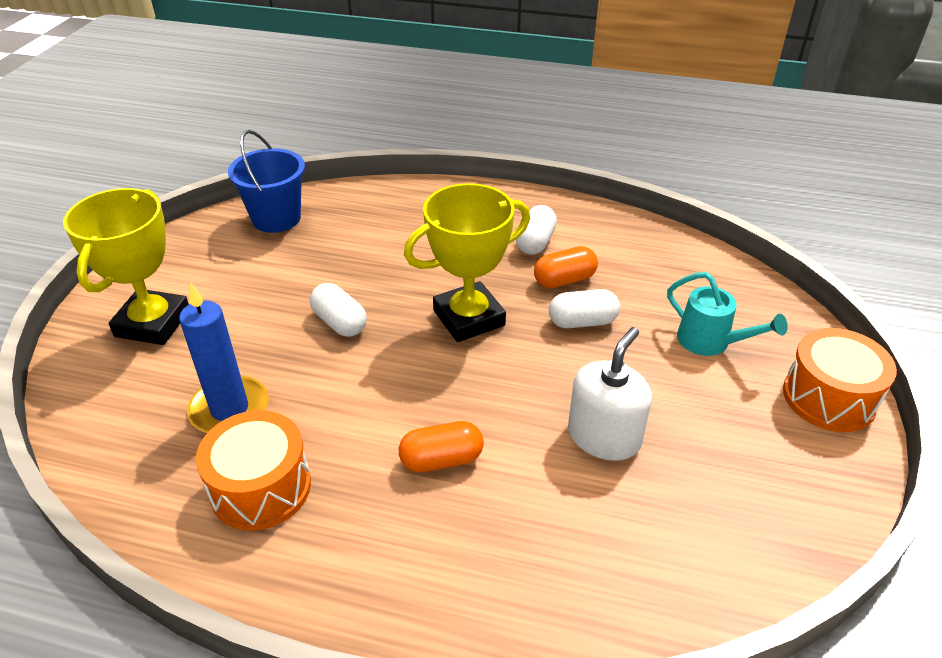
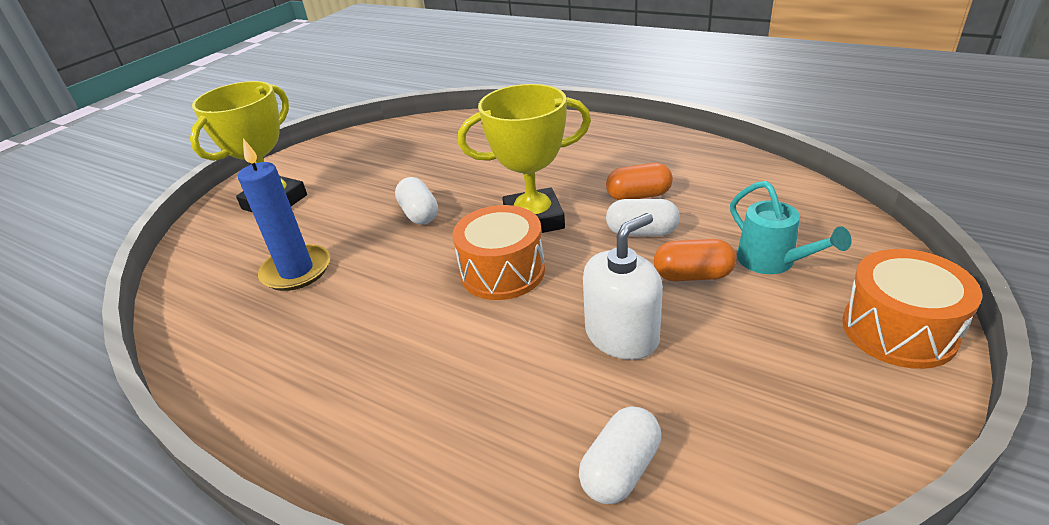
camera: 20 degrees right, 5 degrees down
(261, 488) = (287, 336): orange drum -> orange drum (502, 272)
(276, 218) = (408, 135): blue bucket -> none
(441, 460) = (453, 335): orange capsule -> orange capsule (693, 275)
(535, 242) = (623, 164): white capsule -> white capsule (620, 469)

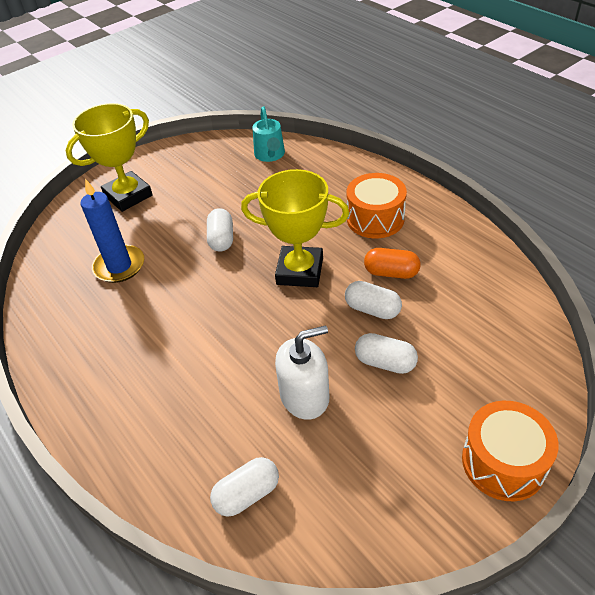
camera: 20 degrees right, 10 degrees up
(502, 272) = (253, 313): orange drum -> orange drum (375, 219)
(693, 275) = (385, 362): orange capsule -> white capsule
(773, 262) = (453, 371): turquoise watering can -> turquoise watering can (270, 155)

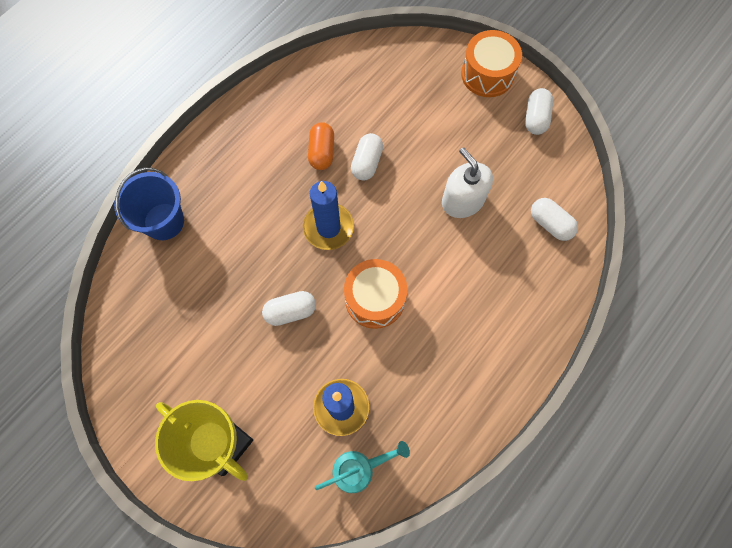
camera: 105 degrees left, 25 degrees up
(270, 155) = (142, 293): turquoise watering can -> turquoise watering can (359, 469)
(300, 271) = (328, 227): yellow trophy -> blue candle
(333, 166) = (164, 221): none -> blue bucket
(375, 219) = (249, 171): orange drum -> orange drum (375, 299)
(385, 362) = (420, 148): white capsule -> white capsule (536, 118)

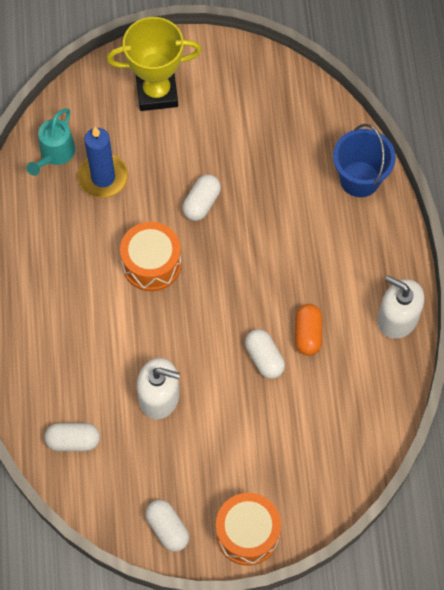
camera: 135 degrees right, 5 degrees down
(254, 110) = (397, 318): none -> white soap dispenser
(322, 152) = (307, 334): orange capsule -> orange capsule turned 45 degrees clockwise
(328, 227) = (238, 282): blue candle -> none

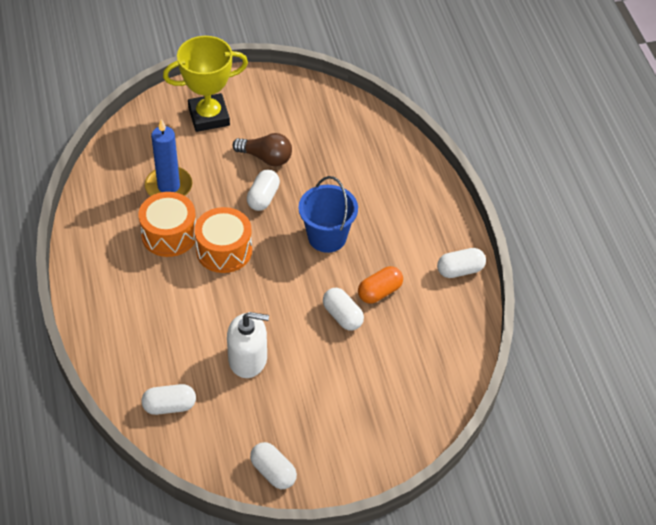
camera: 10 degrees left, 15 degrees down
(54, 154) = (121, 173): turquoise watering can -> none
(211, 153) = (266, 158): none -> brown light bulb
(247, 533) = (352, 467): orange drum -> orange drum (169, 235)
(307, 334) = (379, 292): orange capsule -> orange capsule turned 60 degrees clockwise
(359, 179) = (404, 165): blue bucket -> blue bucket (327, 237)
(397, 318) = (460, 270): white soap dispenser -> white capsule

